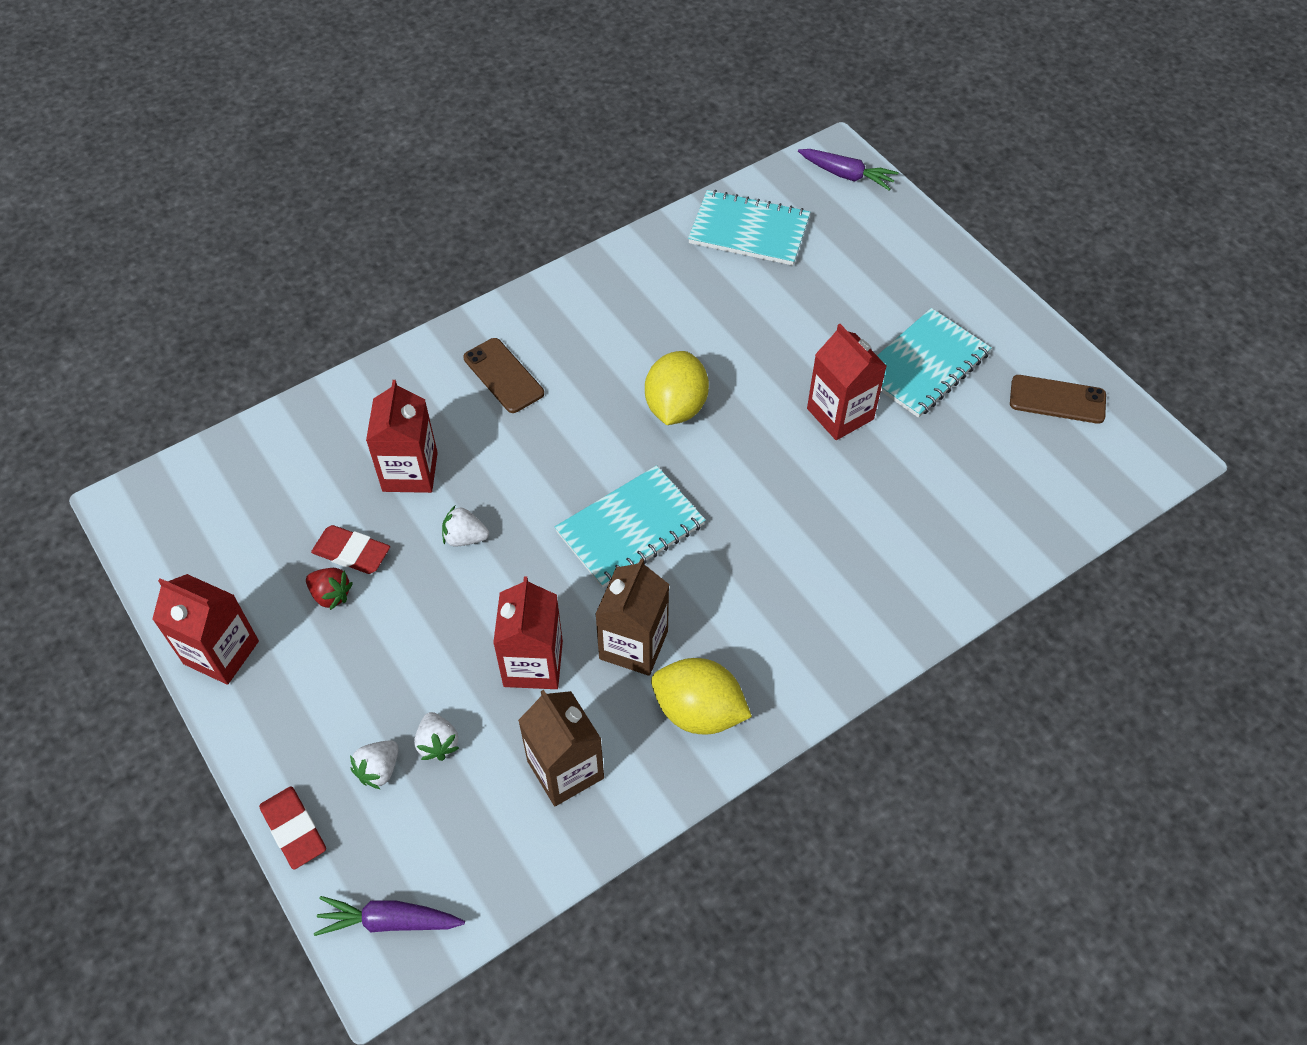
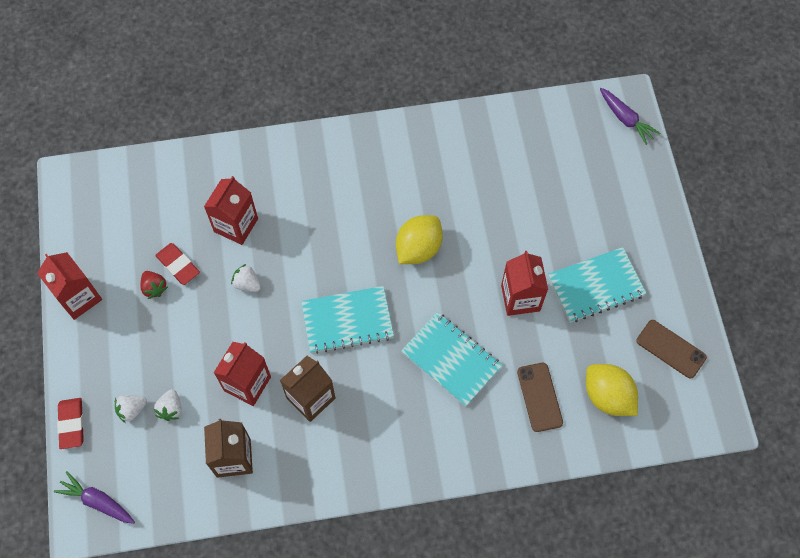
camera: 25 degrees right, 10 degrees up
(503, 376) = (323, 181): brown phone -> brown phone (539, 397)
(698, 711) = (327, 457): yellow lemon -> yellow lemon (607, 396)
(749, 231) = (535, 137): turquoise notebook -> turquoise notebook (451, 360)

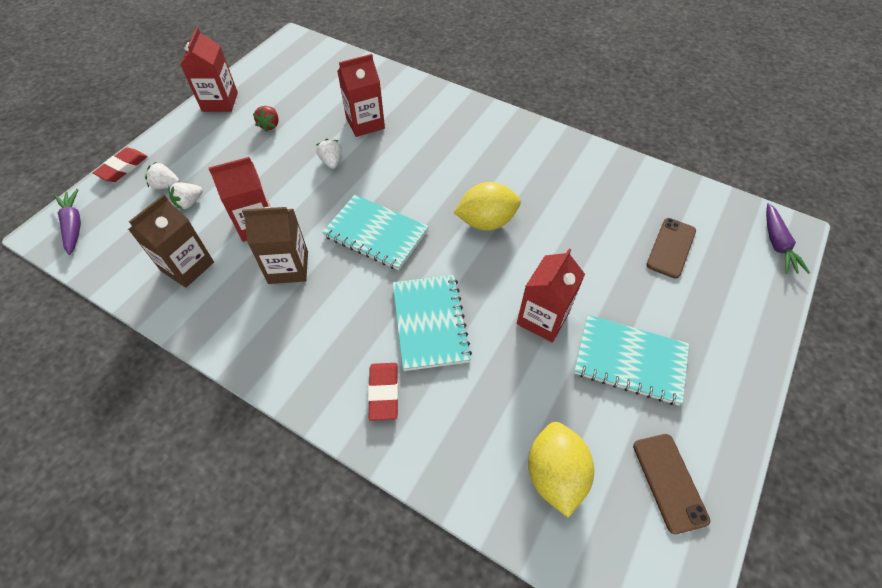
camera: 40 degrees right, 10 degrees down
(178, 265) = (300, 122): red eraser -> red eraser (383, 392)
(539, 397) = (482, 418): brown phone -> brown phone (671, 248)

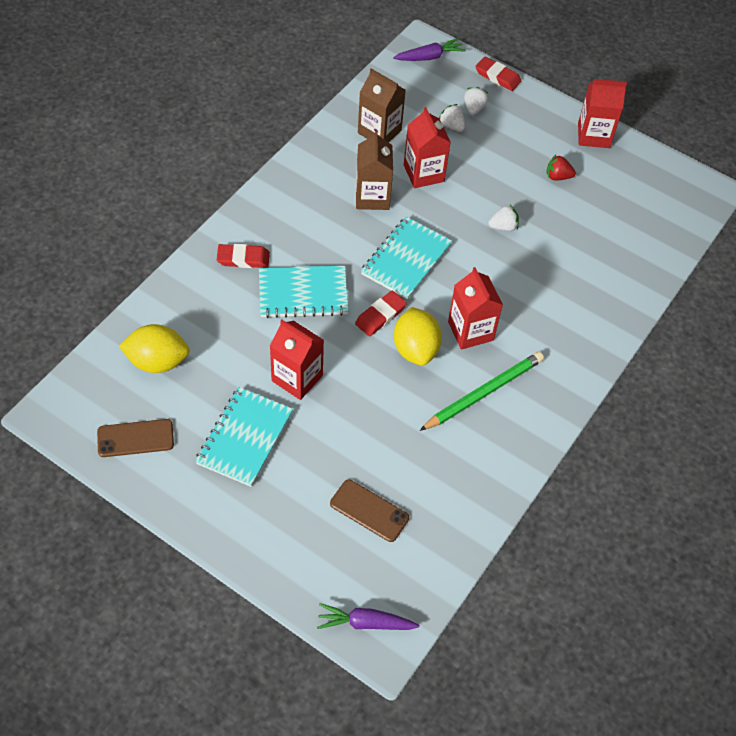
camera: 90 degrees right, 0 degrees up
(365, 123) = (563, 255): red carton -> red carton (470, 331)
(450, 251) = (380, 316): none -> red eraser
(523, 173) = (483, 392): none -> green pencil

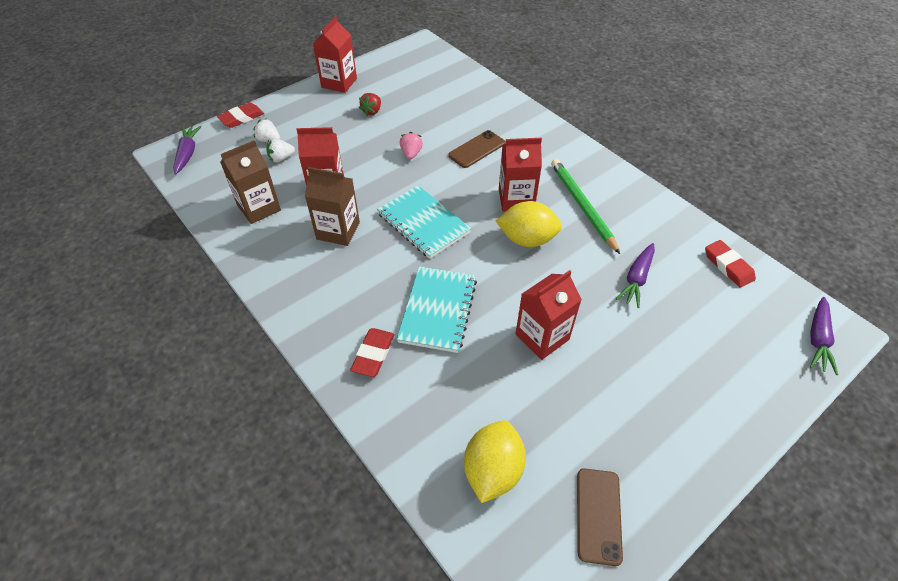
camera: 70 degrees left, 5 degrees down
(245, 438) = (609, 398): turquoise notebook -> none
(369, 511) = (699, 311): brown phone -> brown phone (477, 149)
(380, 316) = (483, 256): red eraser -> red eraser (728, 266)
(394, 451) = (636, 279): none -> purple carrot
(503, 227) = (411, 154): white strawberry -> pink strawberry

